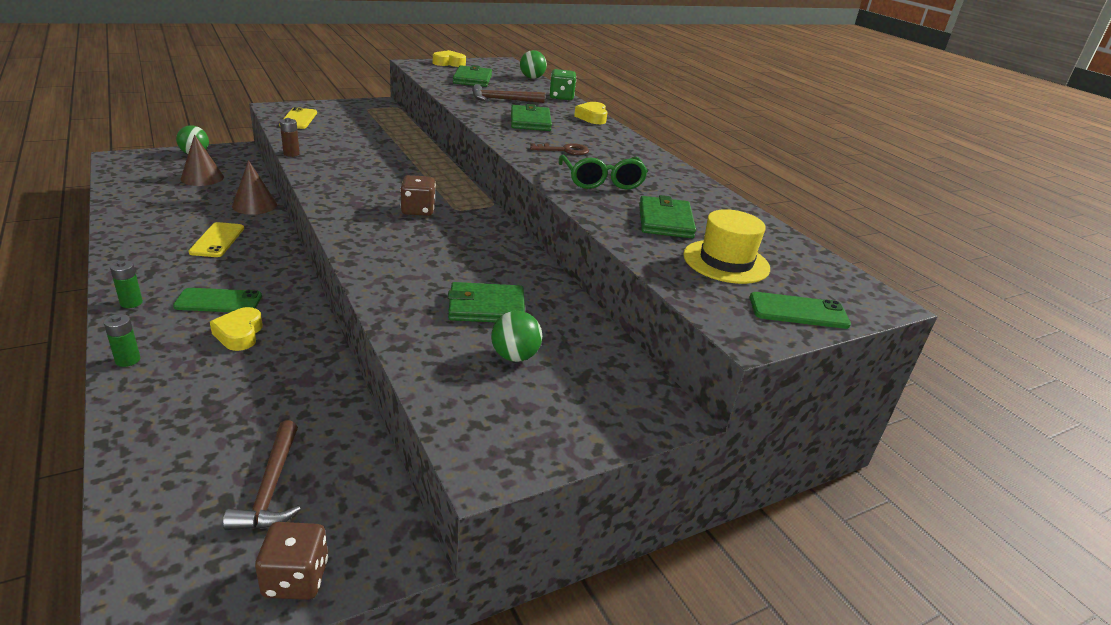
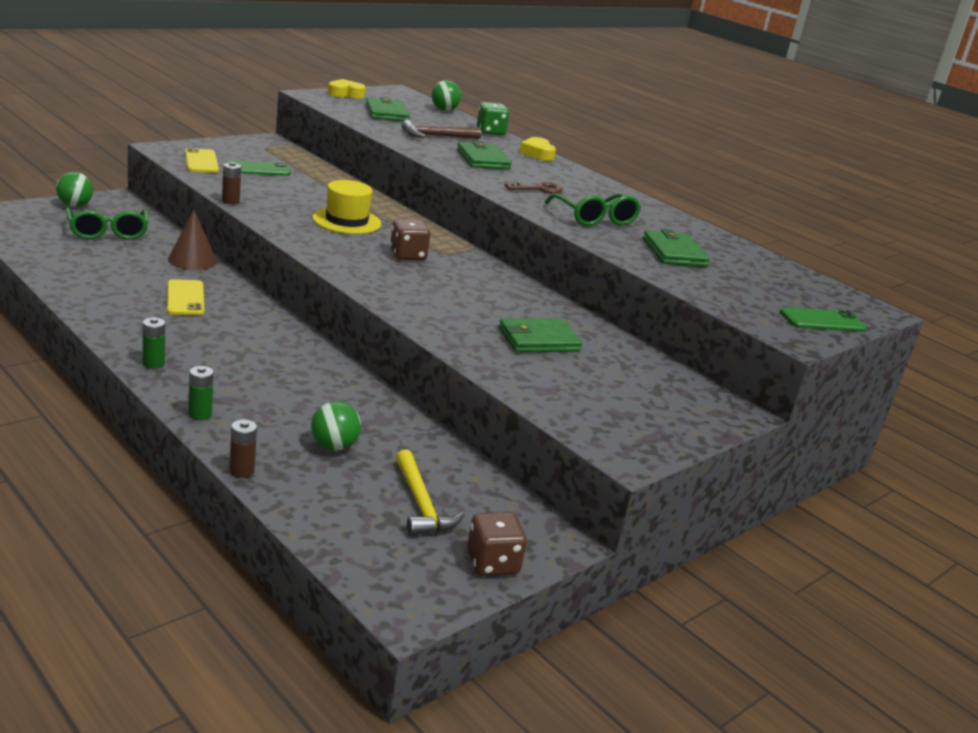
camera: 15 degrees left, 5 degrees down
(113, 429) = (241, 471): none -> brown battery
(202, 178) = (108, 232): brown cone -> green glasses
(218, 301) = (240, 357): green phone -> green phone (258, 169)
(239, 334) = (287, 385): yellow heart -> none
(271, 488) = (421, 504): brown hammer -> yellow hammer
(515, 356) = (591, 377): green ball -> green ball (334, 446)
(726, 262) = (745, 285): yellow hat -> yellow hat (346, 221)

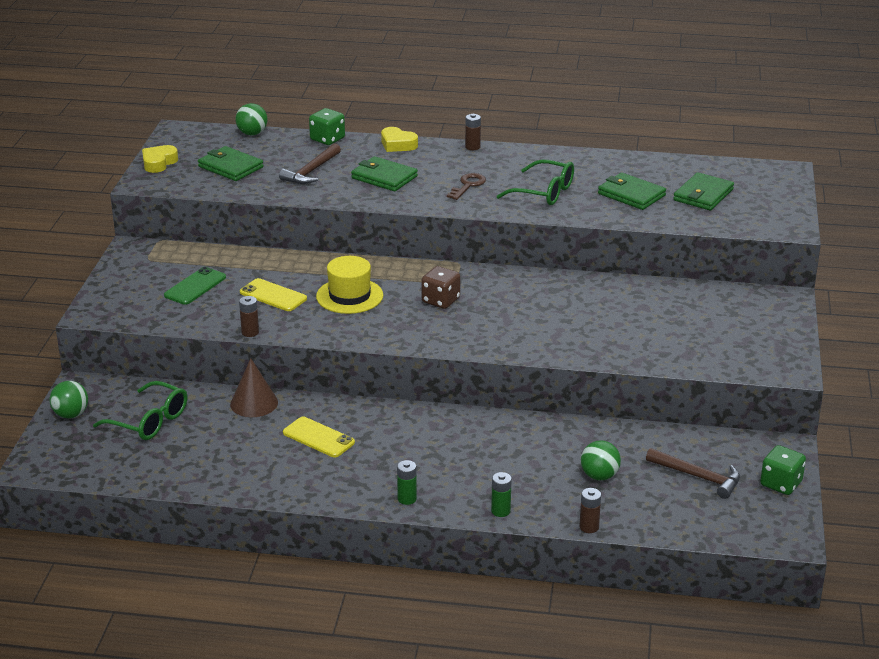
camera: 35 degrees left, 5 degrees up
(201, 161) = (145, 307): yellow phone -> yellow phone (273, 295)
(421, 504) = (698, 477): yellow hammer -> brown hammer
(492, 563) = (781, 484): brown dice -> green dice
(538, 340) = (624, 318): green wallet -> green wallet (703, 195)
(595, 178) = (472, 147): none -> brown battery
(822, 321) = (778, 201): green phone -> none

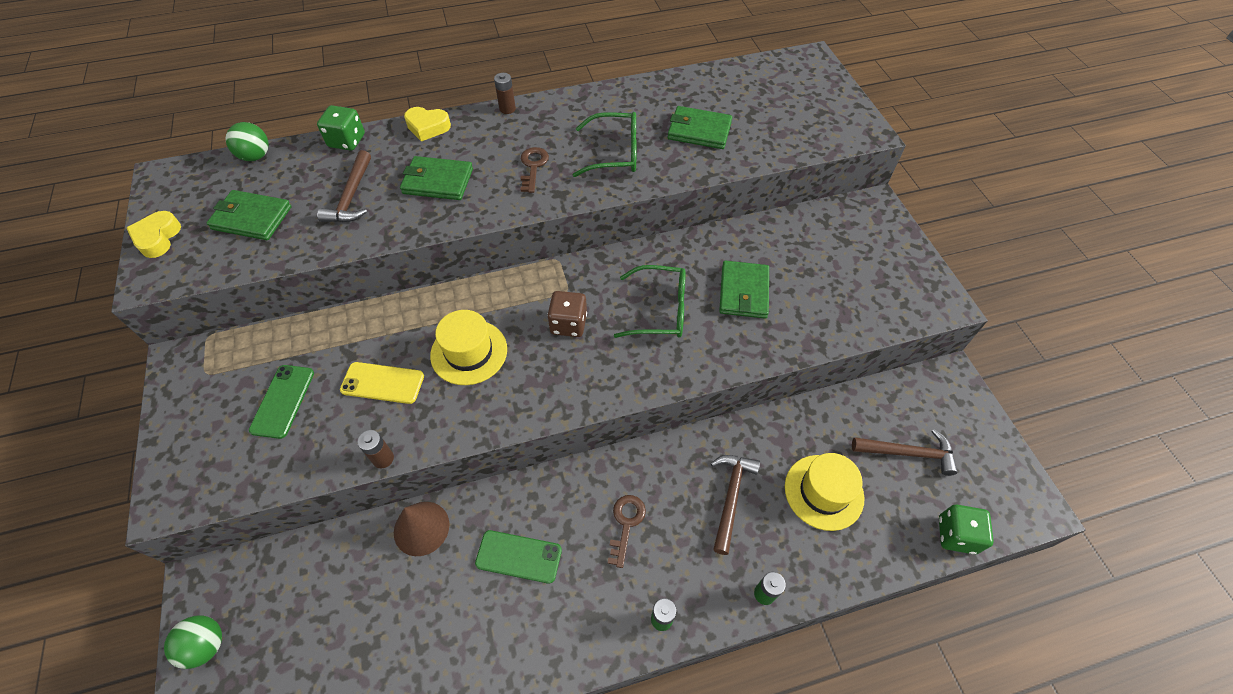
camera: 25 degrees left, 25 degrees up
(150, 421) = (311, 614): green glasses -> green glasses (660, 310)
(318, 437) = (519, 556): yellow phone -> green phone
(415, 445) = (626, 524): none -> brown key
(515, 456) = (731, 497): none -> brown hammer
(589, 527) = (860, 578): brown battery -> none
(599, 476) = (823, 492): green ball -> yellow hat
(703, 195) = (763, 111): green wallet -> green wallet (743, 292)
(781, 484) = (979, 431): green dice -> green dice (956, 535)

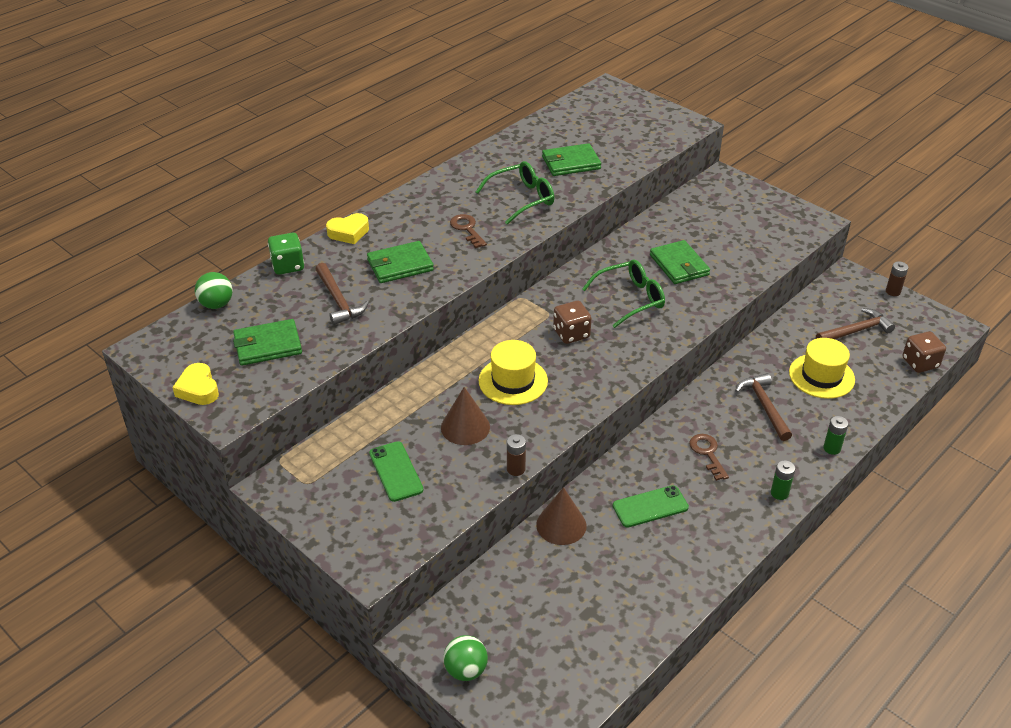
camera: 30 degrees left, 15 degrees down
(382, 383) = (465, 427): yellow phone -> brown cone
(507, 109) = (403, 198): brown battery -> brown battery (893, 291)
(956, 535) = (920, 363): green dice -> brown dice

